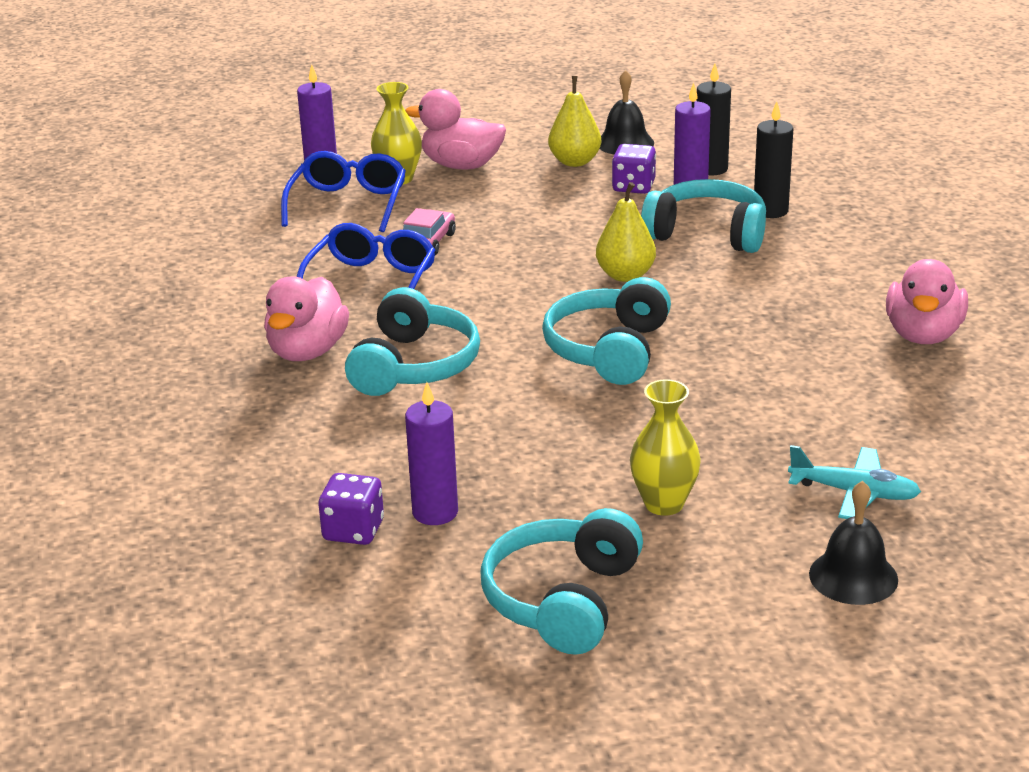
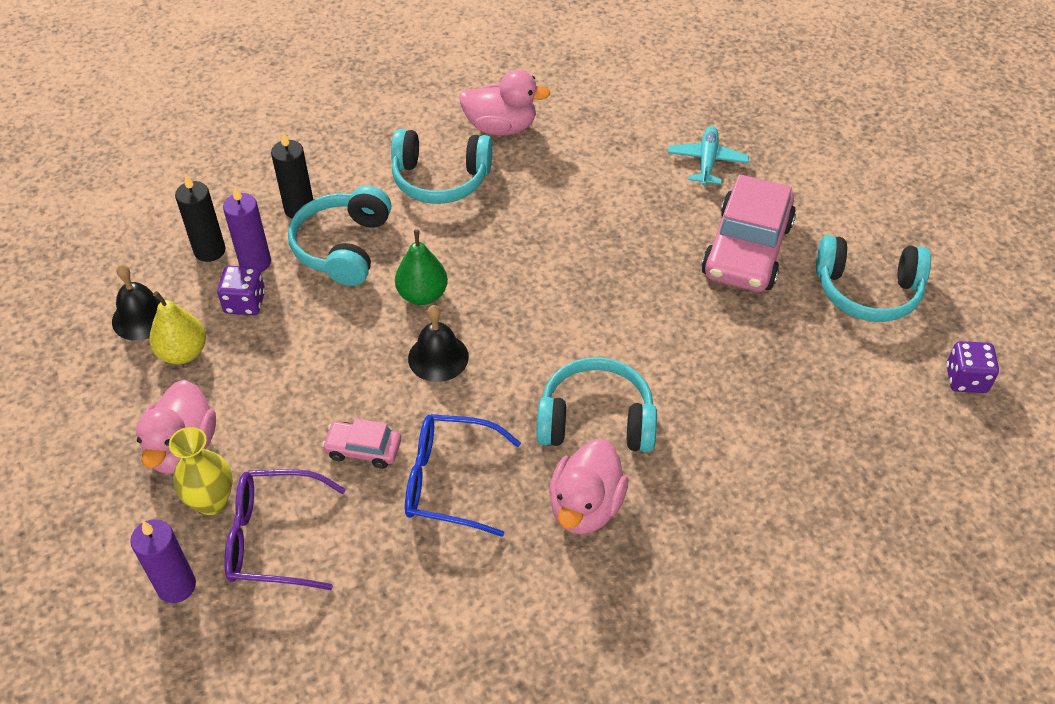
camera: 100 degrees left, 20 degrees up
(307, 351) = (585, 507): pink duck -> pink duck turned 105 degrees clockwise
(348, 204) = (273, 538): blue glasses -> purple glasses
(353, 530) = (835, 418): purple dice -> purple dice (966, 379)
(435, 512) = (796, 372): purple candle -> none
(609, 350) = (549, 295): turquoise headphones -> turquoise headphones (440, 179)
(625, 275) = (422, 295): yellow pear -> green pear
(664, 504) = (747, 249): yellow vase -> pink car
(853, 576) = (794, 162): black bell -> black bell (438, 357)

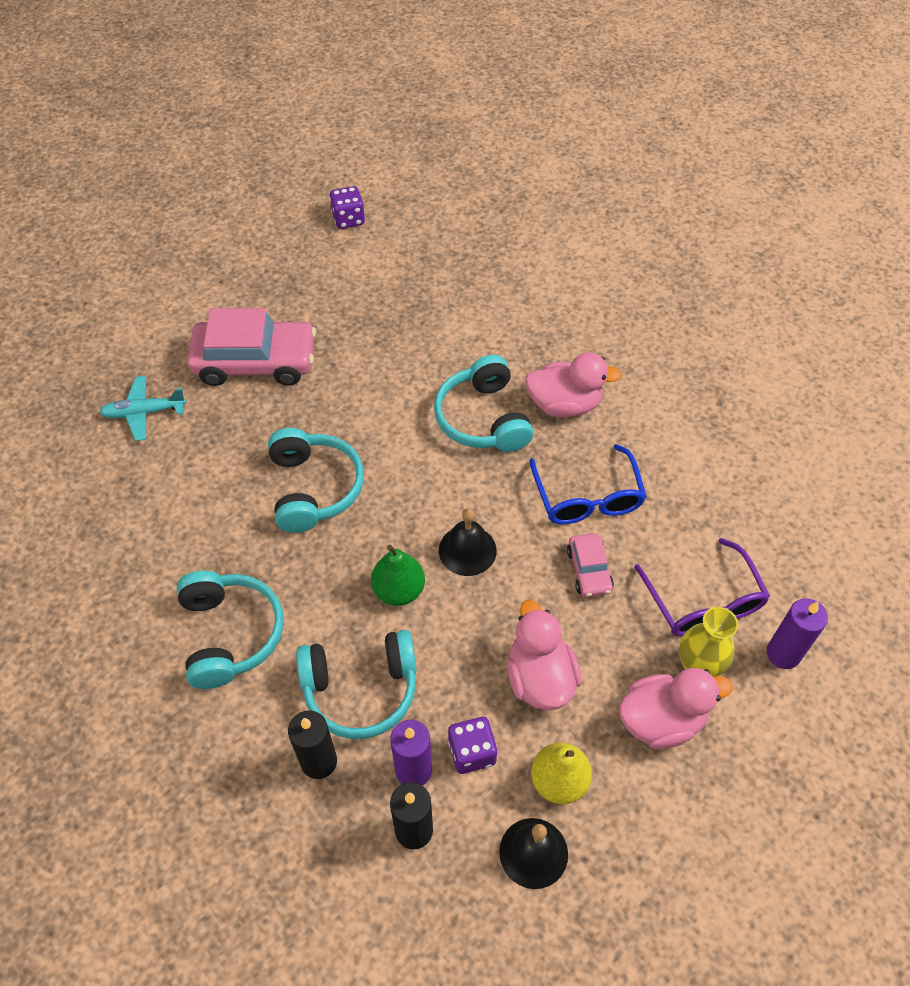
camera: 110 degrees left, 5 degrees up
(501, 127) = (130, 604): pink duck -> pink duck (540, 678)
(867, 291) = (278, 280): turquoise headphones -> turquoise headphones (314, 488)

